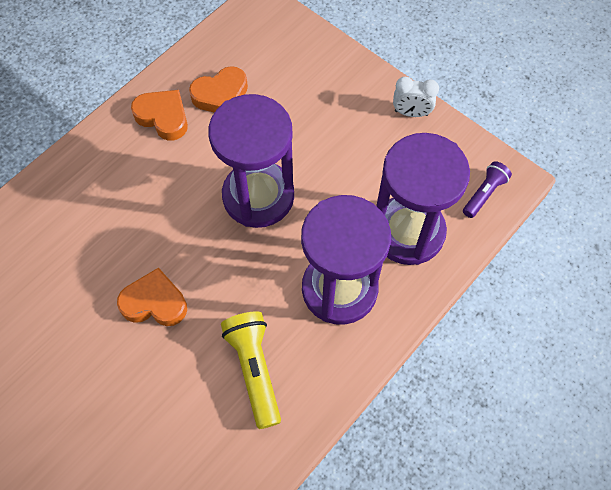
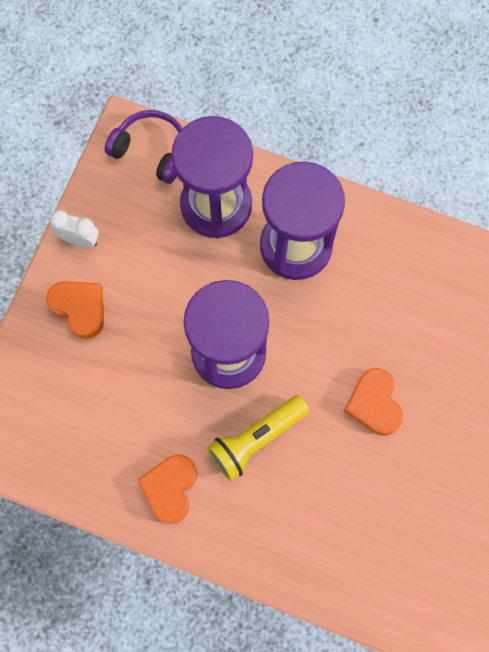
camera: 110 degrees left, 10 degrees up
(221, 95) = (121, 438): orange heart -> orange heart (80, 308)
(254, 369) = (398, 291): yellow flashlight -> yellow flashlight (256, 439)
(411, 113) = (80, 239): white clock -> white clock turned 60 degrees counterclockwise
(484, 194) = (151, 150): purple flashlight -> purple headphones

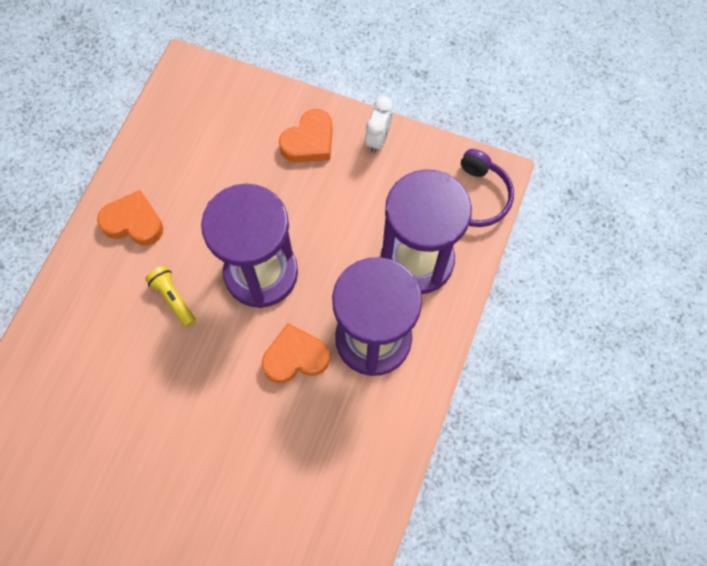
camera: 90 degrees right, 5 degrees down
(256, 439) = (173, 298): yellow flashlight -> yellow flashlight, size x0.62
(374, 404) = (200, 415): orange heart -> orange heart (295, 357)

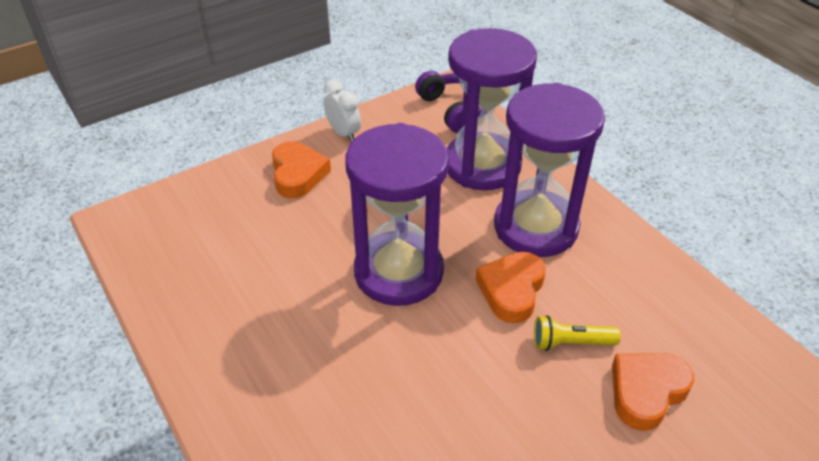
camera: 55 degrees left, 25 degrees down
(134, 222) = (237, 348): orange heart -> orange heart (646, 392)
(173, 298) = (361, 358): yellow flashlight -> yellow flashlight (570, 342)

